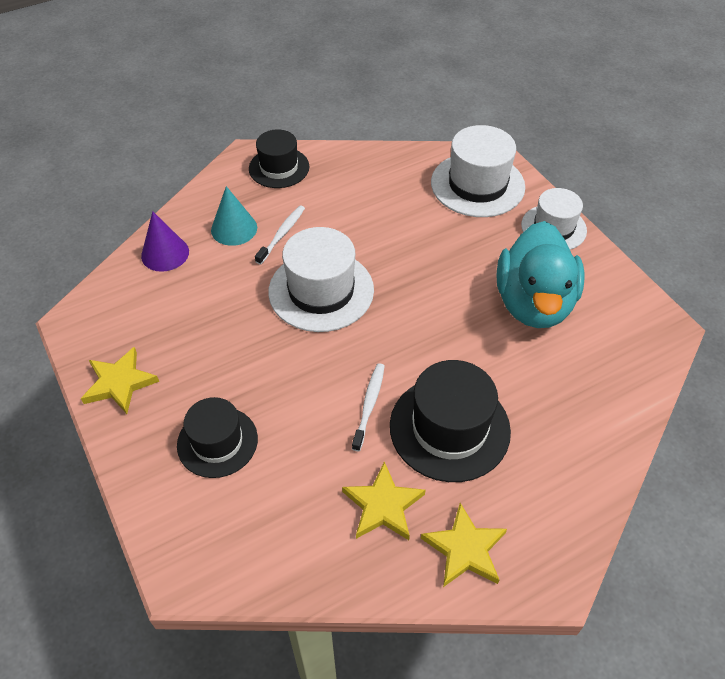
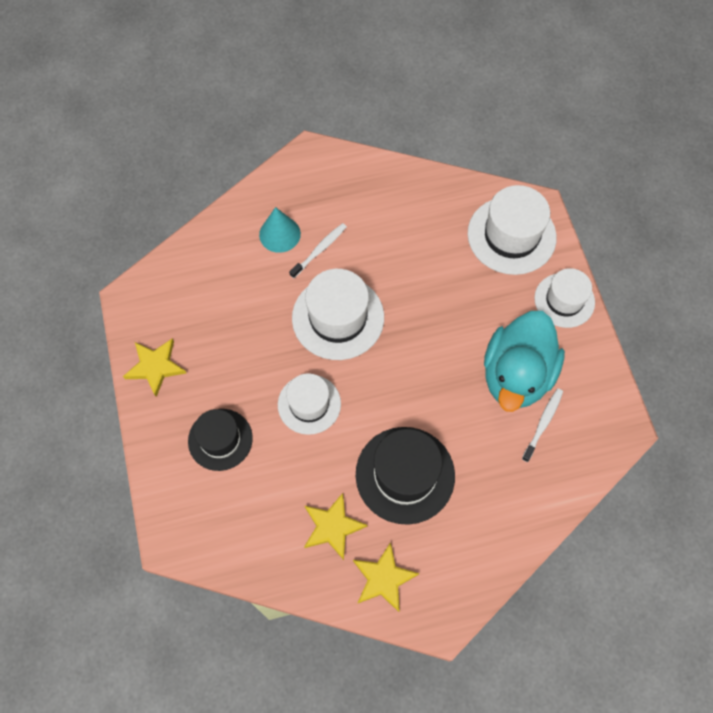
camera: 15 degrees right, 15 degrees up
(165, 253) = (215, 247): purple cone -> none
(279, 168) = (335, 174): black hat -> none
(314, 381) = (309, 404): none -> white hat
(369, 405) = (347, 437): white toothbrush -> white toothbrush (543, 423)

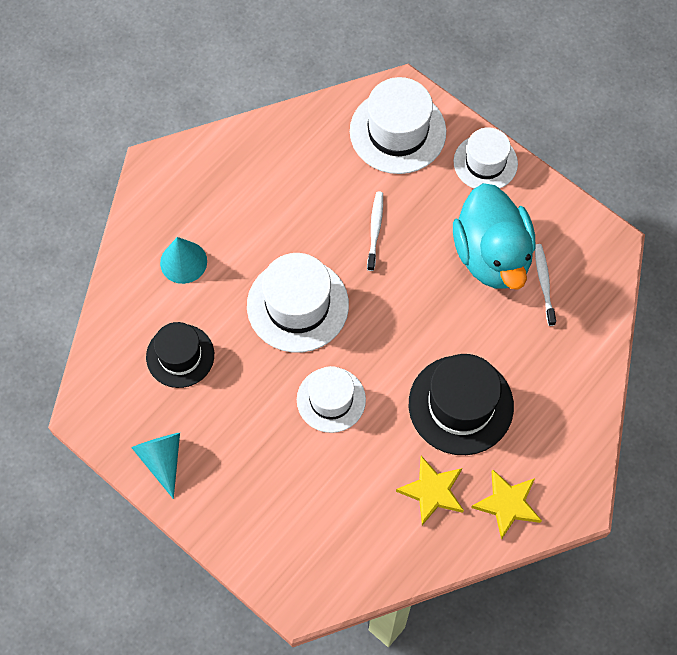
camera: 35 degrees left, 0 degrees up
(155, 367) = (162, 460): yellow star -> turquoise cone
(220, 439) = (275, 484): black hat -> black hat (180, 356)
(320, 250) = (233, 253): white toothbrush -> white toothbrush (375, 230)

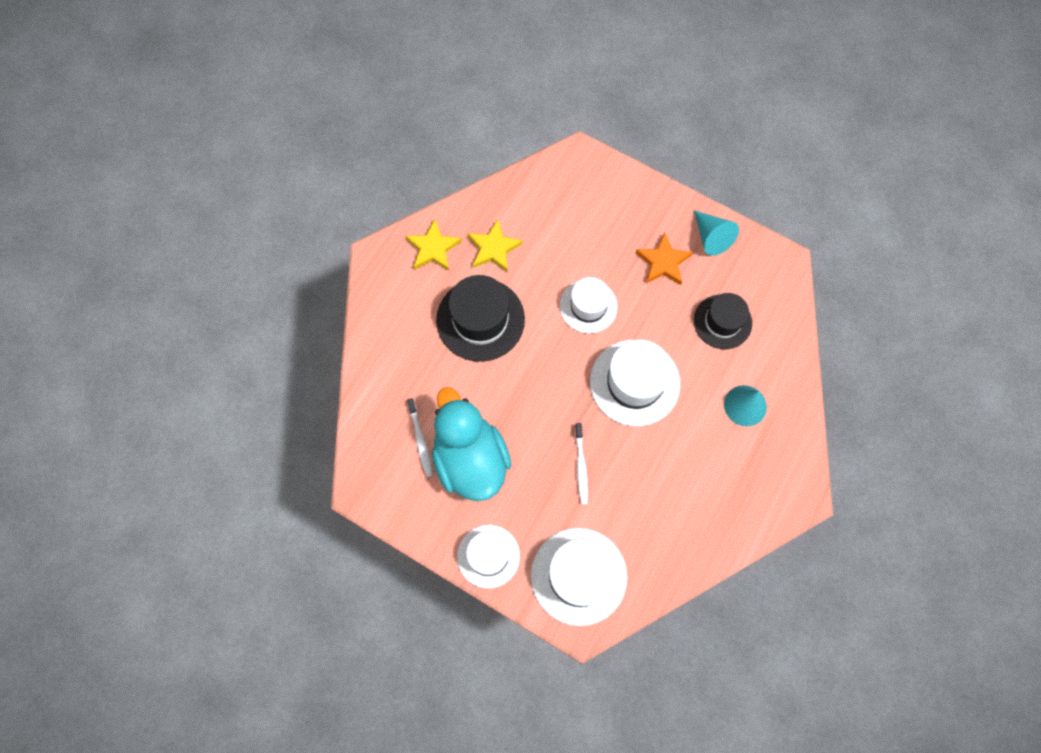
camera: 170 degrees right, 5 degrees up
(229, 438) = (663, 262): none -> orange star

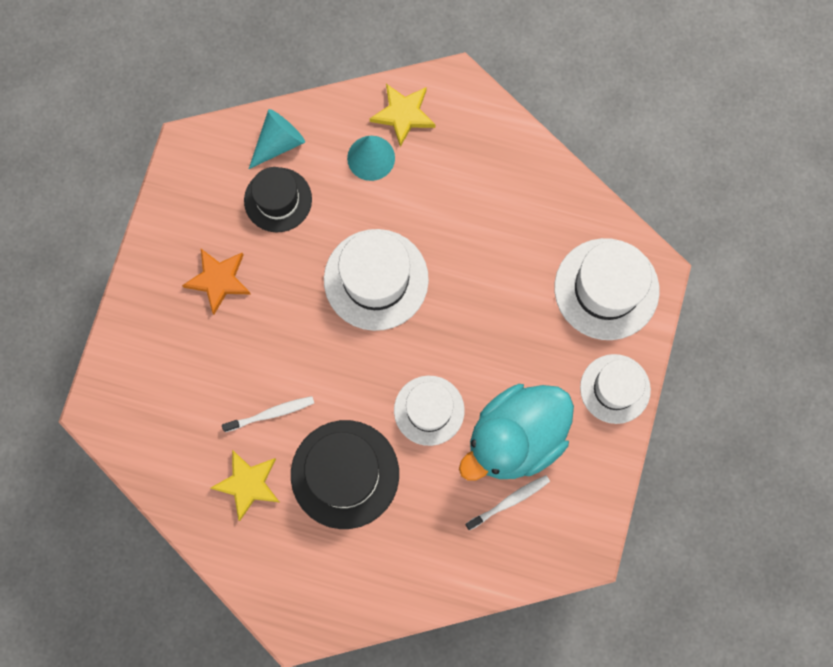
camera: 105 degrees left, 5 degrees up
(433, 248) = (265, 559): yellow star -> yellow star (403, 114)
(581, 466) = (488, 315): white toothbrush -> white toothbrush (271, 413)
(588, 306) = (296, 352): white hat -> white hat (429, 410)
(711, 237) = (173, 232): turquoise cone -> turquoise cone (278, 143)

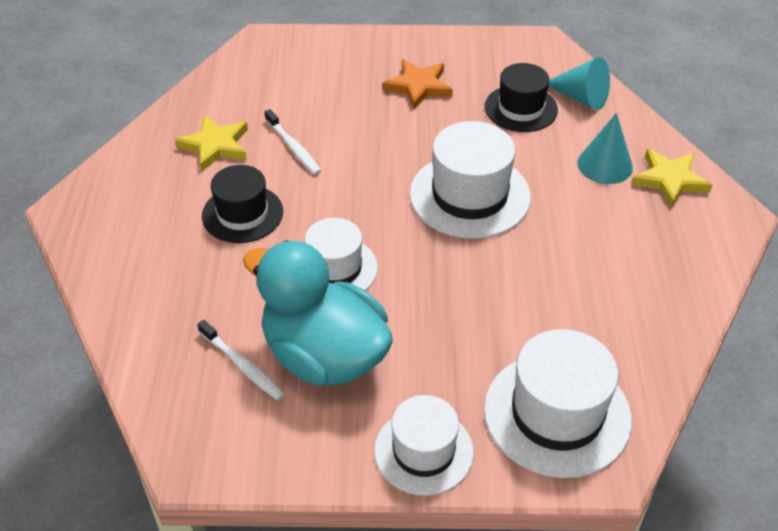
camera: 75 degrees right, 30 degrees down
(345, 474) = (242, 214): black hat -> black hat, size x0.66

